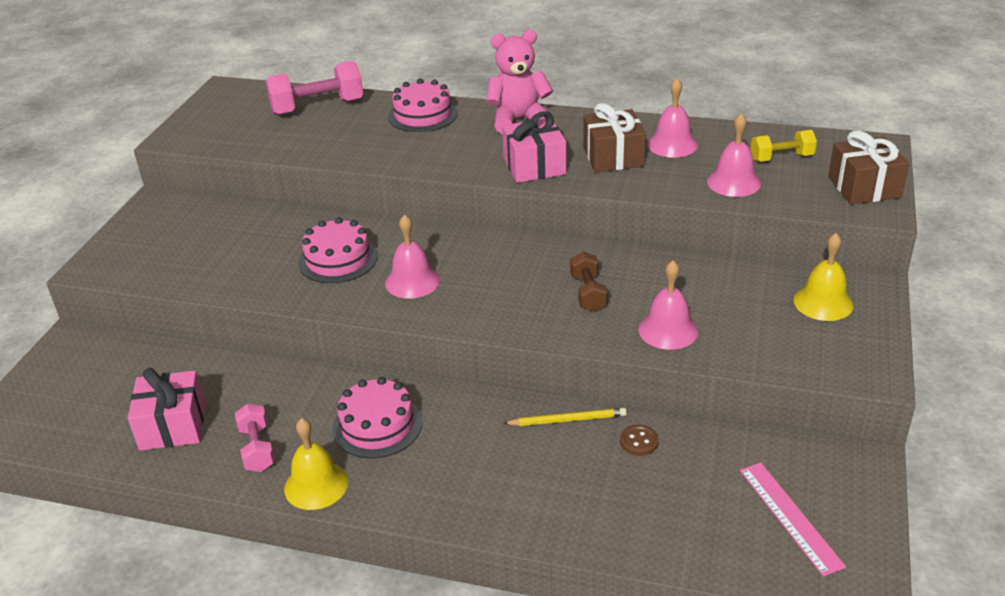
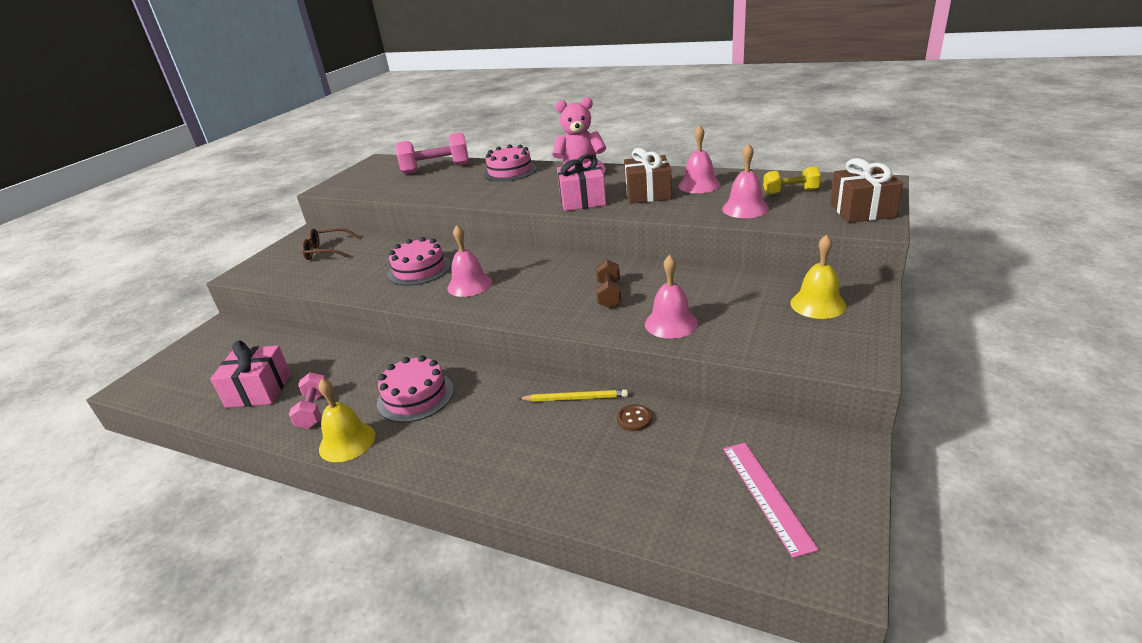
camera: 10 degrees right, 5 degrees down
(197, 231) = (327, 251): none -> brown glasses

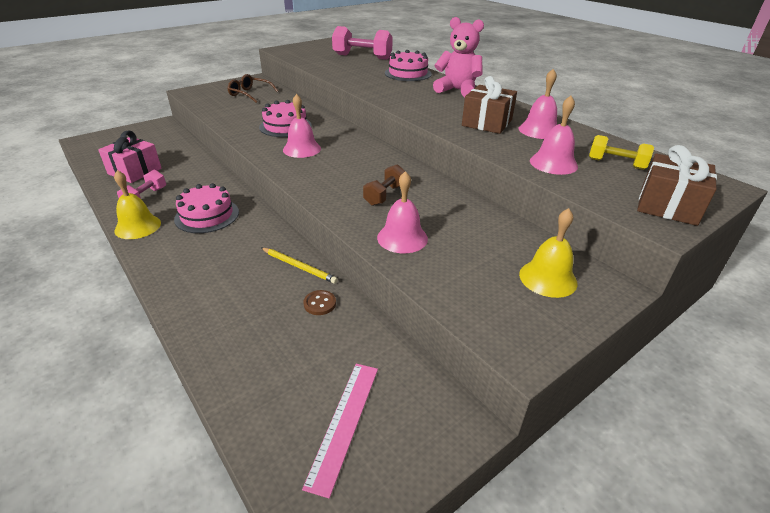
camera: 25 degrees right, 5 degrees up
(582, 200) = (429, 111): pink gift -> none

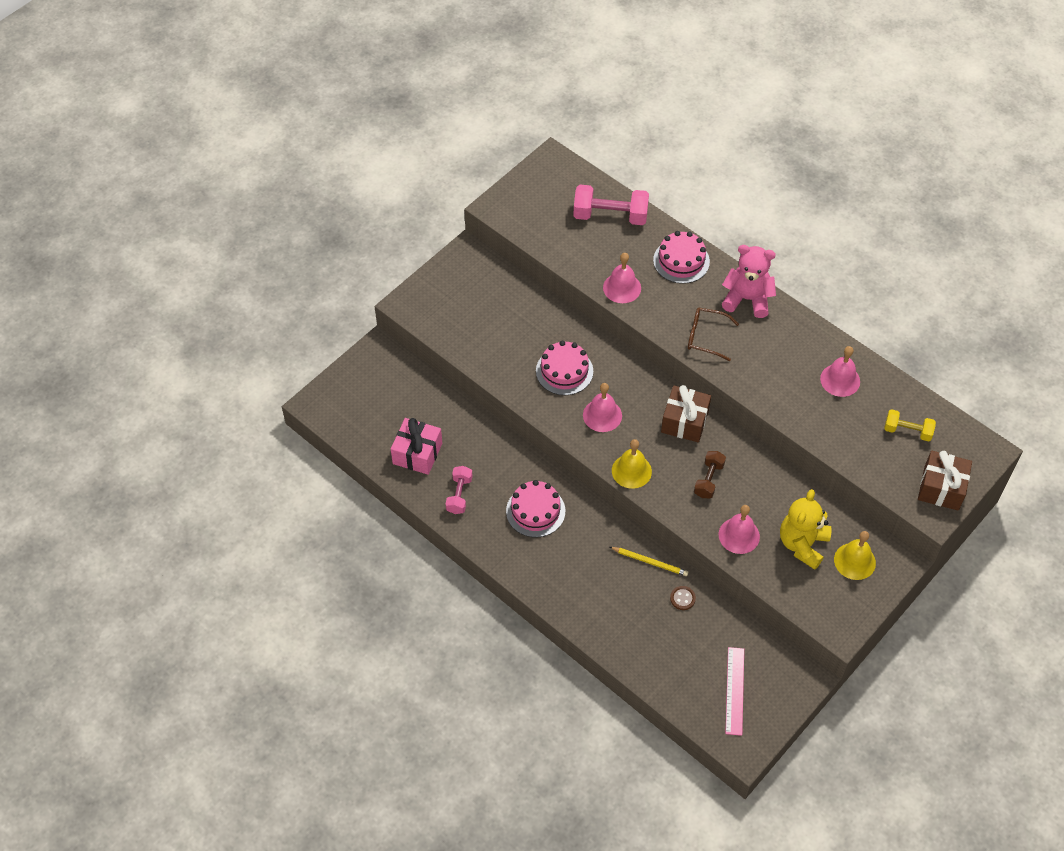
camera: 10 degrees left, 20 degrees up
(138, 226) = (482, 538): yellow bell -> yellow bell (631, 471)
(250, 94) = (484, 298): brown glasses -> brown glasses (706, 337)
(479, 255) = (802, 544): none -> yellow teddy bear
(487, 123) = (789, 373): brown gift -> brown gift (684, 421)
(553, 163) = (854, 440): pink bell -> pink bell (622, 288)

